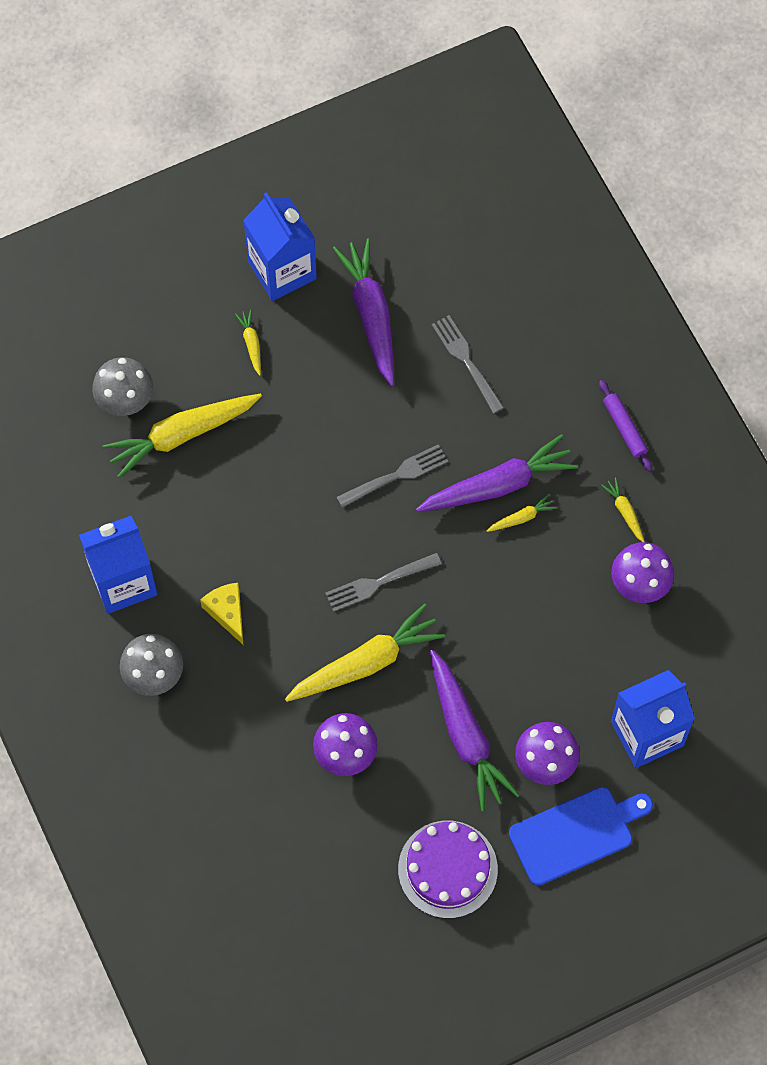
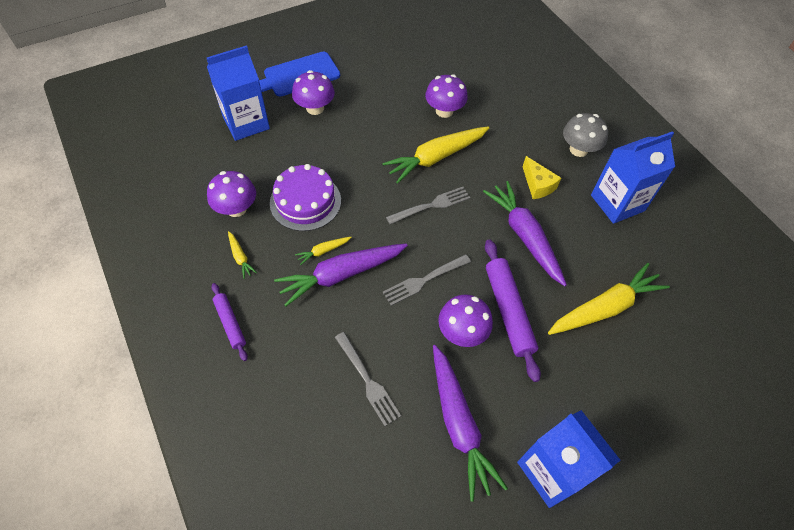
camera: 175 degrees right, 10 degrees down
(125, 399) = (661, 336): grey mushroom -> none
(251, 344) = (565, 391): yellow carrot -> none
(299, 434) = (508, 311): none -> purple rolling pin
(357, 411) = (462, 332): none -> purple mushroom
(447, 869) = (377, 60): purple cake -> purple cake (305, 201)
(466, 735) = (366, 120): purple carrot -> purple carrot (524, 236)

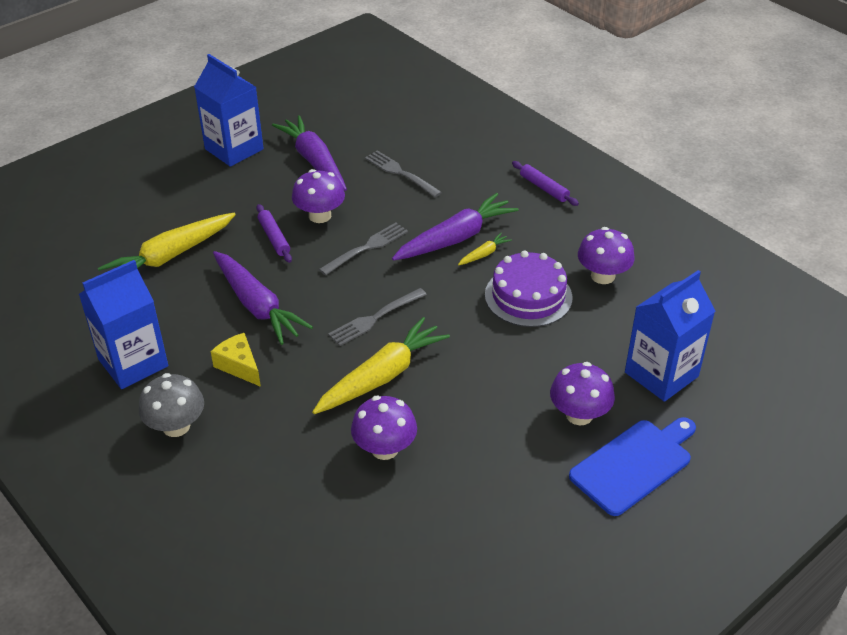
camera: 170 degrees right, 15 degrees down
(240, 257) = (568, 235): yellow carrot -> none
(508, 311) = (274, 238): purple rolling pin -> purple rolling pin, size x0.58

